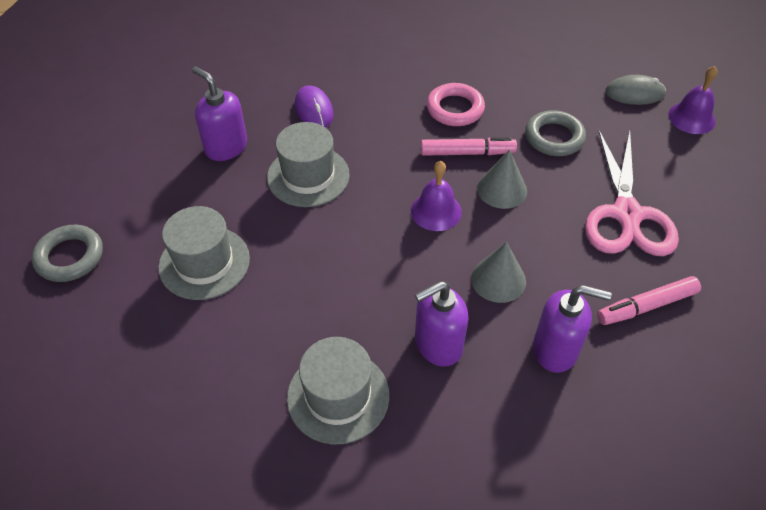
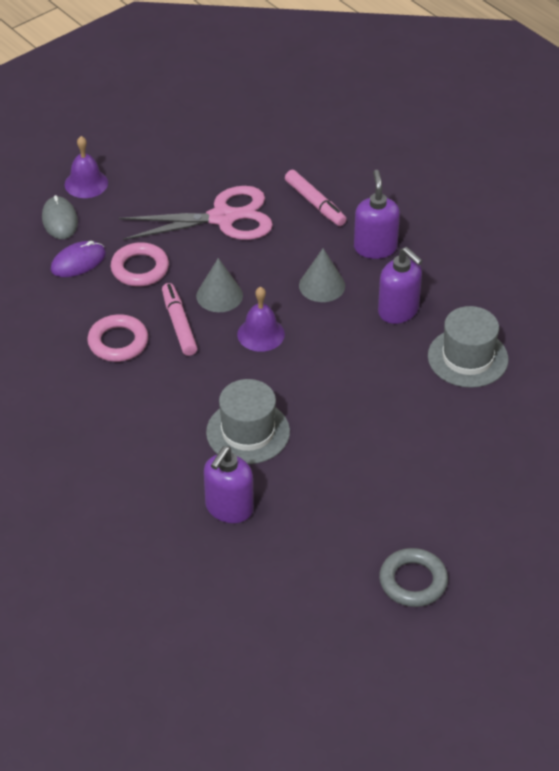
camera: 105 degrees left, 5 degrees down
(204, 263) = (379, 477): grey hat -> none
(314, 110) = (150, 451): purple mouse -> purple mouse (78, 262)
(554, 137) = (140, 269): grey ring -> pink ring

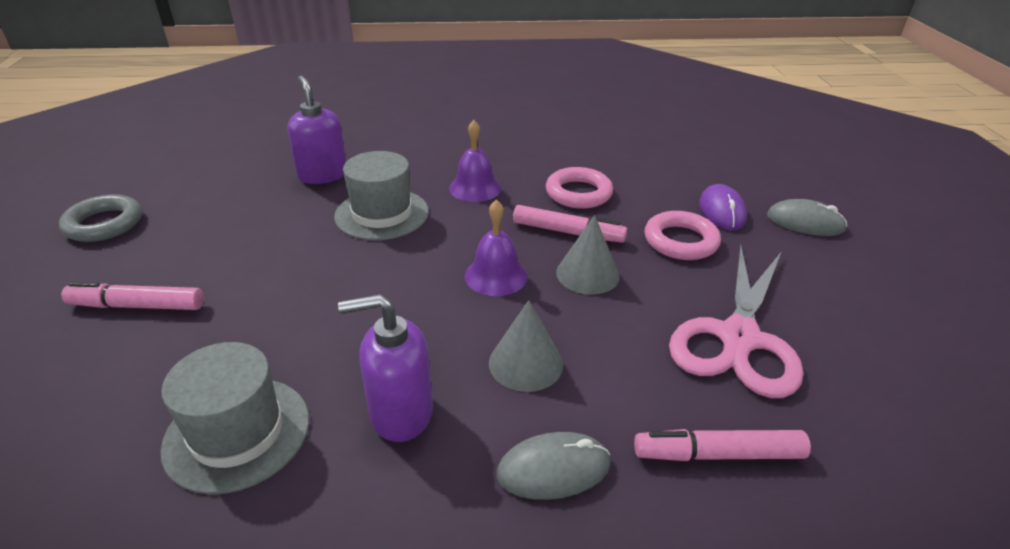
camera: 125 degrees right, 10 degrees down
(86, 183) = (874, 260): purple bell -> purple bell (475, 188)
(375, 247) = (553, 469): purple soap dispenser -> grey mouse
(450, 475) = (138, 306): none -> pink marker

